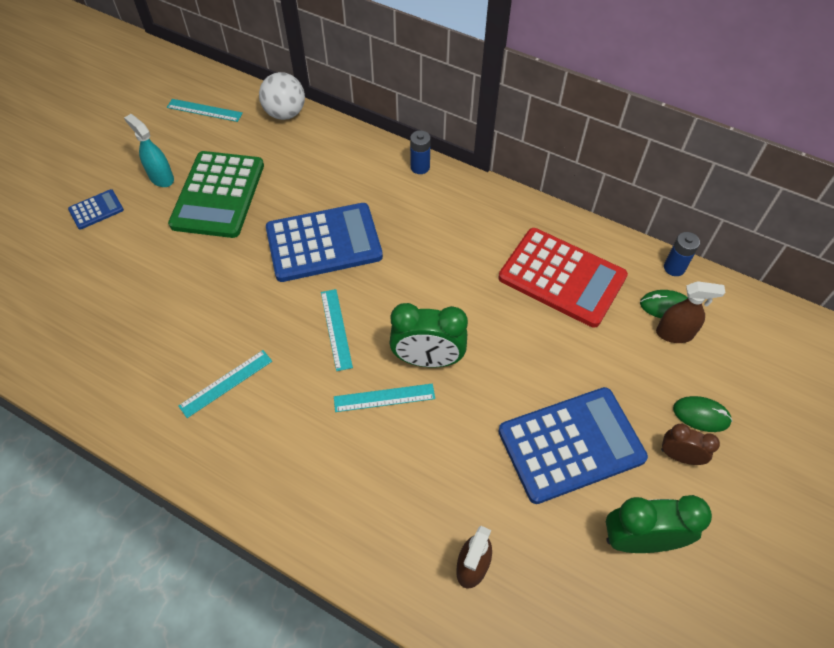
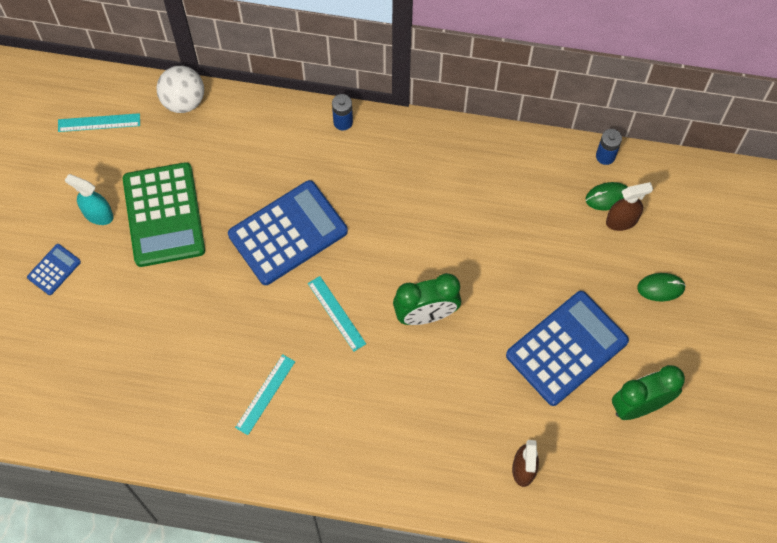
camera: 20 degrees left, 10 degrees up
(384, 397) = (403, 360): turquoise ruler -> none
(562, 277) = (512, 198): red calculator -> none
(679, 456) = (652, 328): brown clock -> none

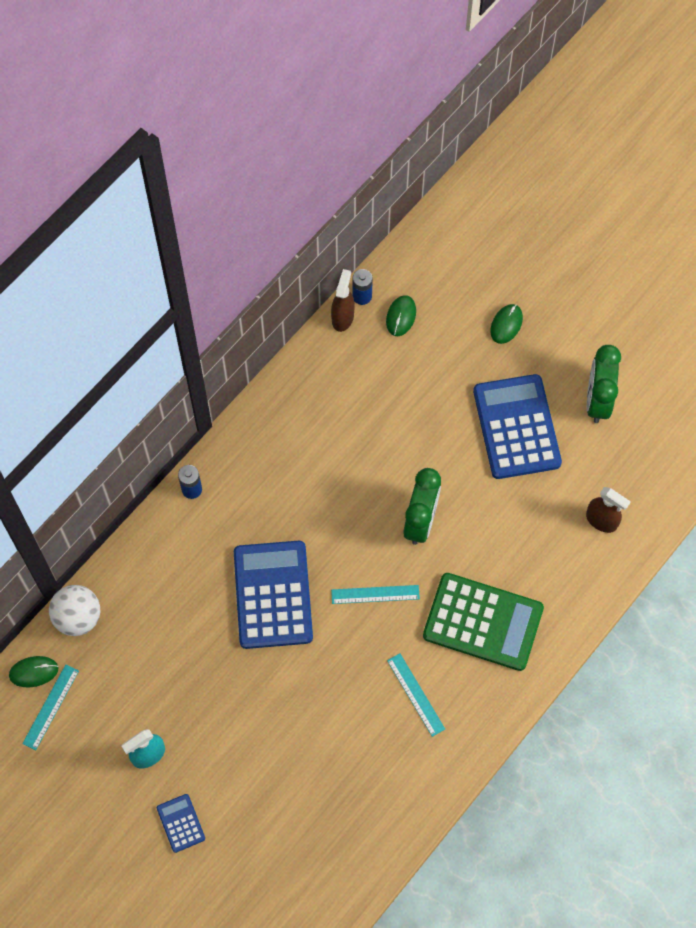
camera: 60 degrees left, 0 degrees up
(120, 95) = (34, 672): none -> green mouse
(164, 215) = (186, 695): green calculator -> green calculator (483, 622)
(622, 221) = (429, 318): brown spray bottle -> brown spray bottle (342, 317)

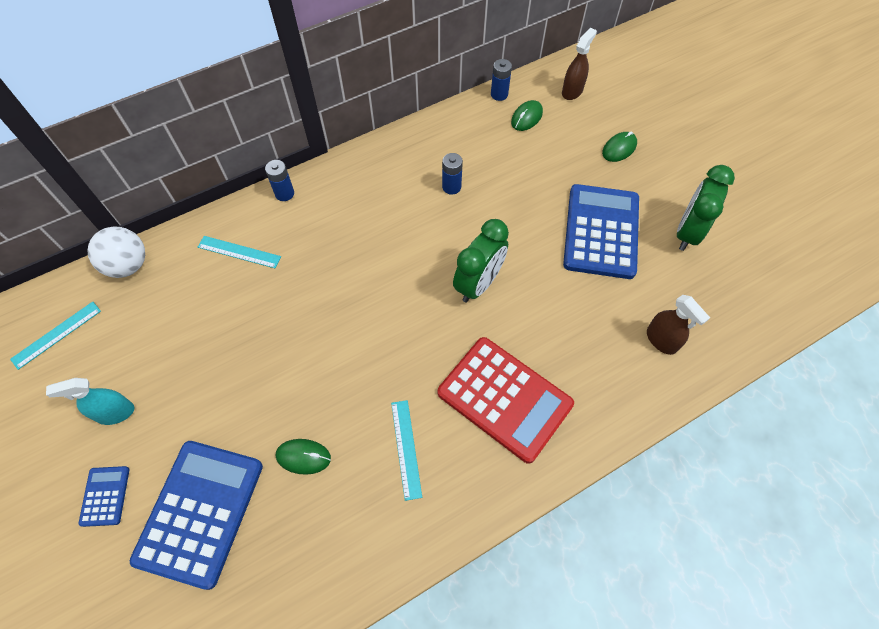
camera: 20 degrees right, 5 degrees down
(34, 672) = (62, 298): green mouse -> green mouse (303, 457)
(273, 595) = (310, 303): blue calculator -> blue calculator (200, 512)
(342, 317) = (476, 105): brown spray bottle -> brown spray bottle (572, 91)
(355, 425) = (451, 187): none -> blue battery
(375, 594) = (407, 335): turquoise ruler -> turquoise ruler (239, 252)
(483, 622) = (504, 398): green calculator -> red calculator

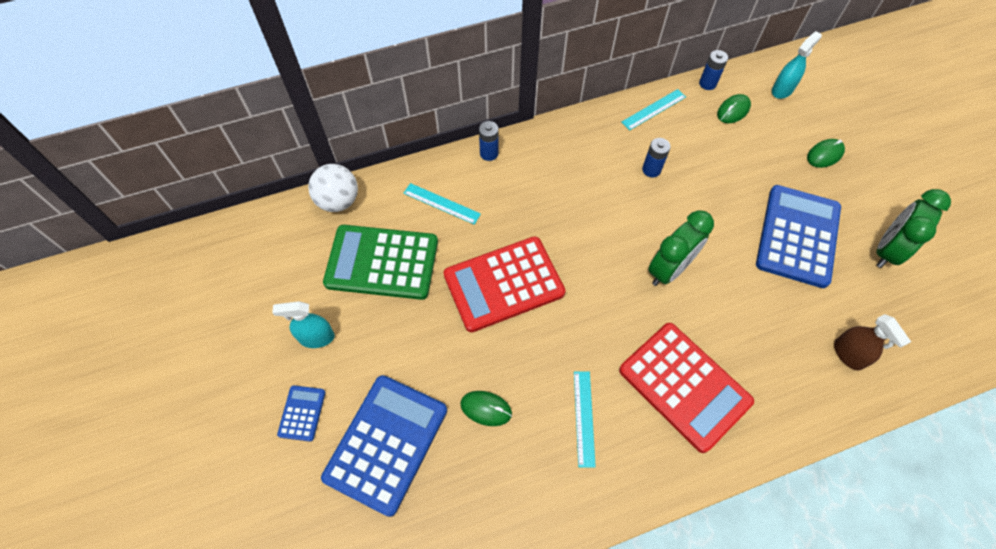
camera: 10 degrees right, 0 degrees up
(56, 334) = (269, 256): turquoise ruler -> turquoise ruler (653, 109)
(180, 322) = (382, 262): none -> green calculator
(311, 325) = (504, 284): none -> red calculator
(572, 91) = (782, 90): brown spray bottle -> turquoise spray bottle

